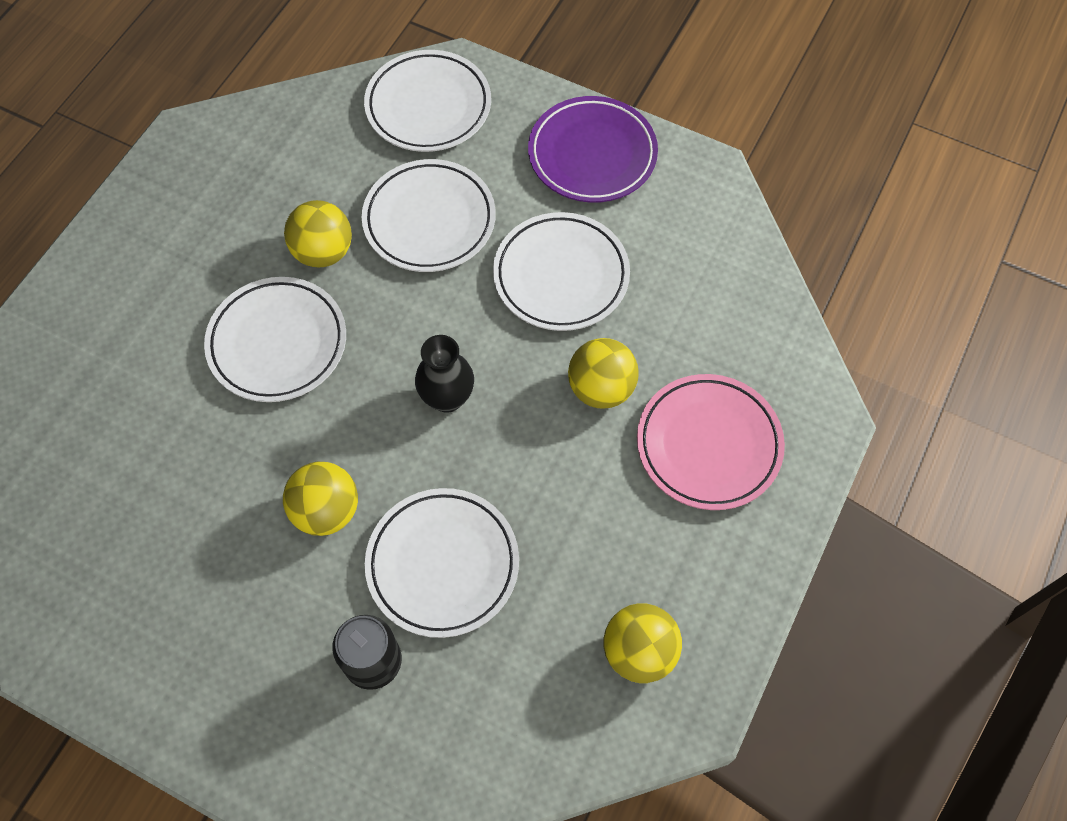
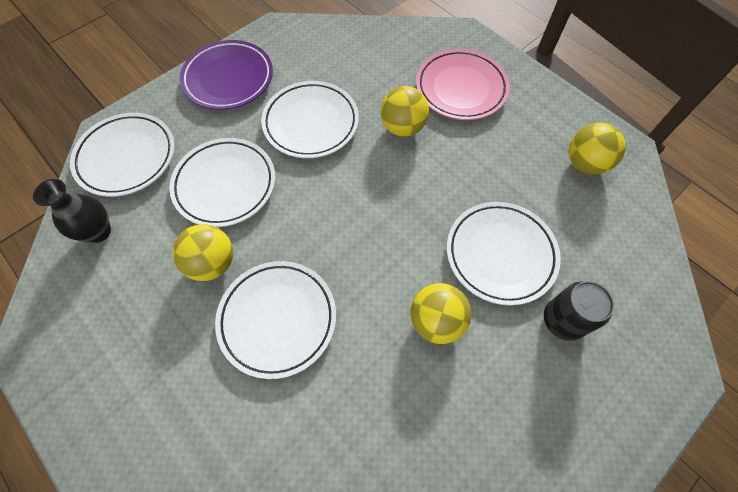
camera: 70 degrees left, 0 degrees up
(447, 398) = (374, 215): black vase -> black vase (98, 231)

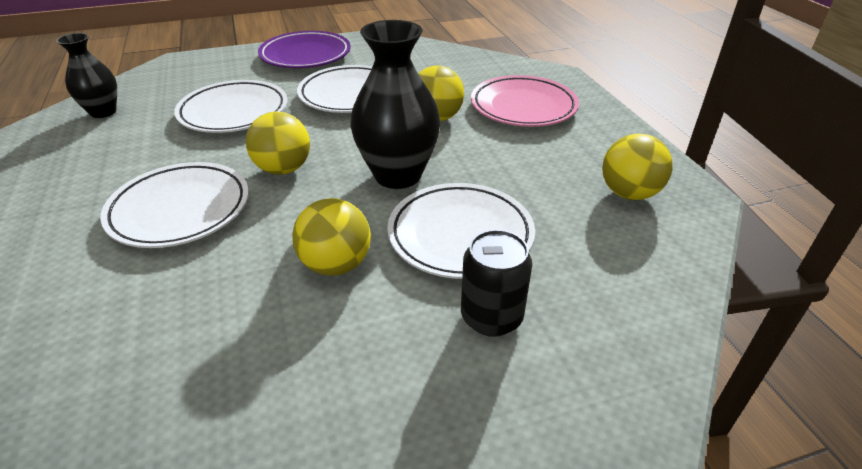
camera: 25 degrees right, 25 degrees down
(127, 157) = (175, 78): white plate -> none
(212, 263) = (167, 156): yellow ball -> yellow ball (283, 169)
(417, 209) = (398, 175): none -> black vase

